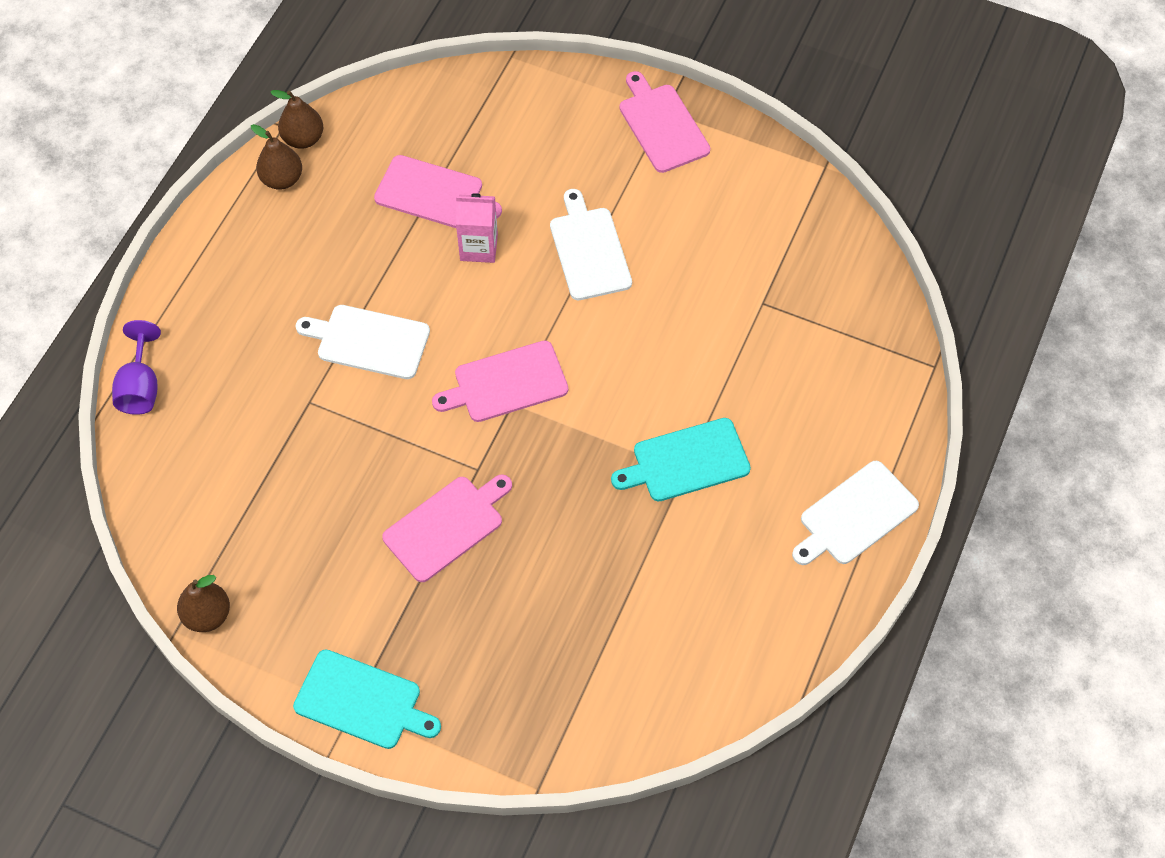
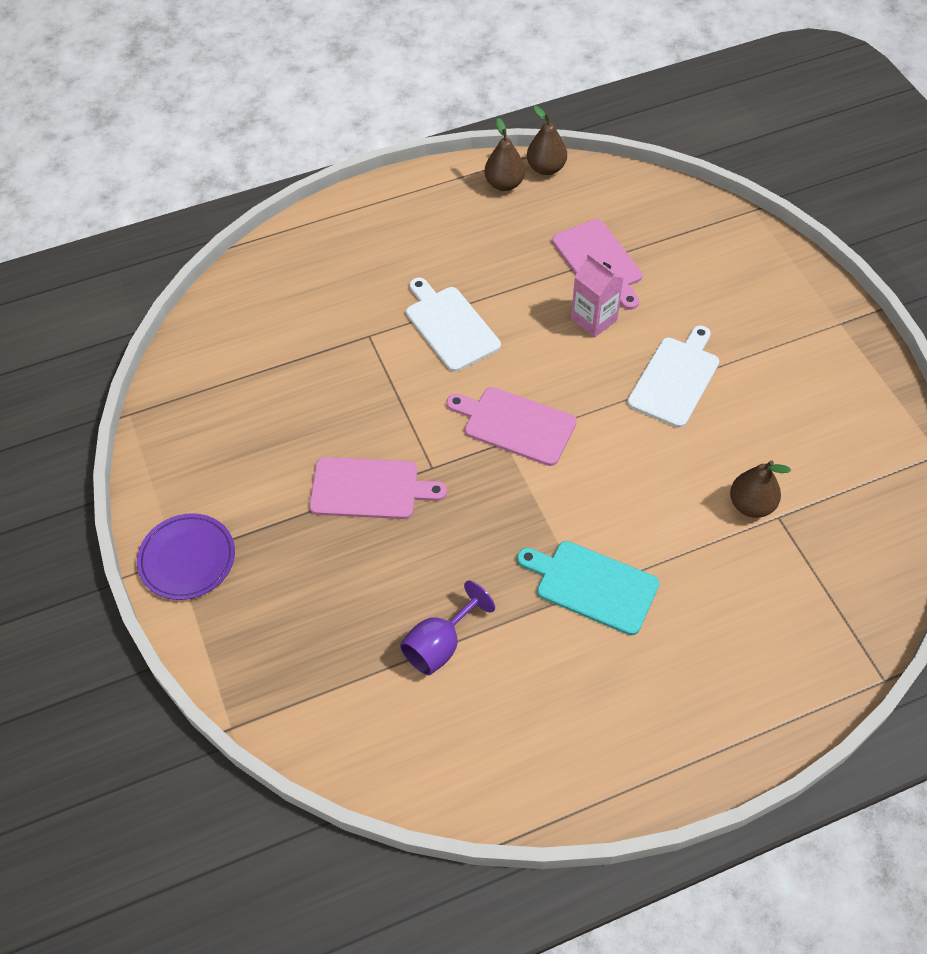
camera: 45 degrees right, 5 degrees down
(141, 387) = (276, 248): purple goblet -> purple goblet (440, 645)
(207, 615) = (158, 420): brown pear -> brown pear (751, 505)
(362, 701) = (187, 559): turquoise cutting board -> purple plate
(662, 125) = (827, 331): pink cutting board -> none
(855, 515) = (689, 741): white cutting board -> none

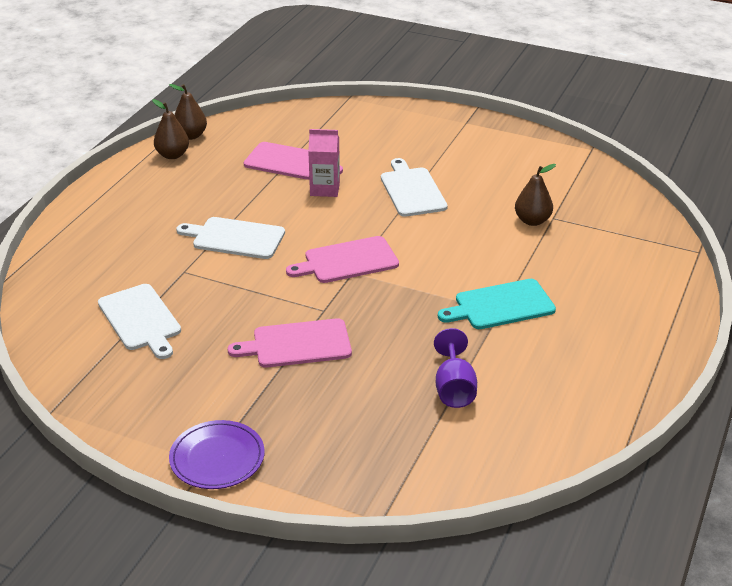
camera: 45 degrees left, 20 degrees down
(282, 366) = (140, 320): none -> white cutting board
(369, 489) = (297, 344): pink cutting board -> pink cutting board turned 150 degrees counterclockwise

